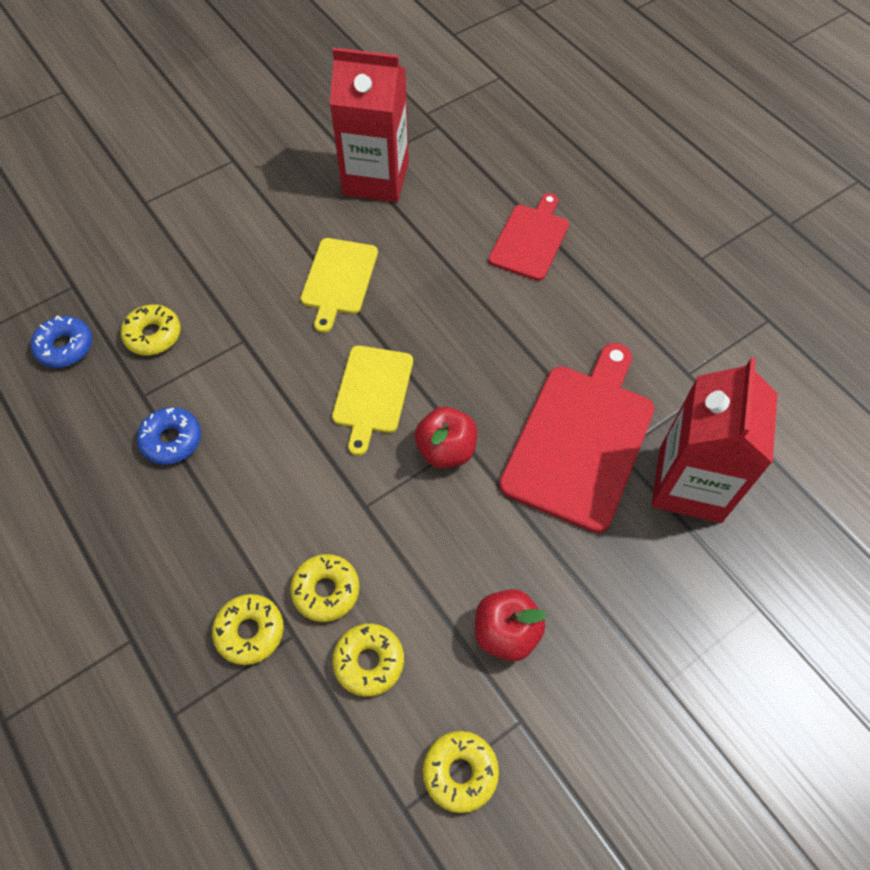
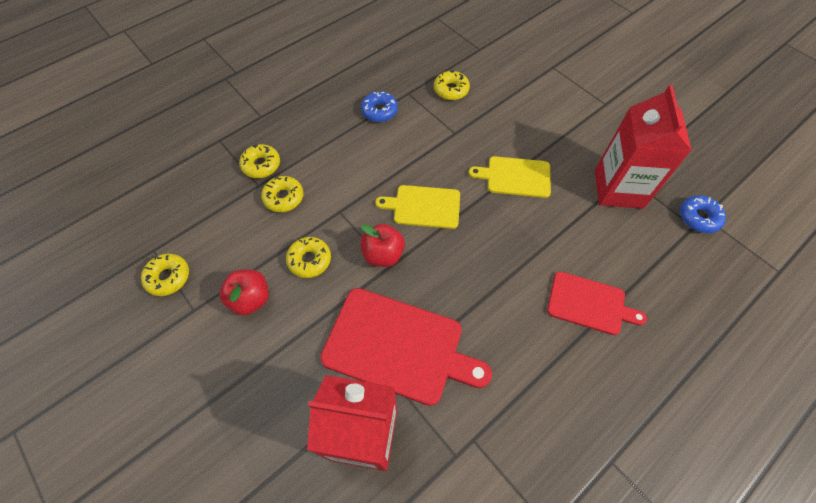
camera: 85 degrees right, 0 degrees up
(65, 347) = (436, 55): blue donut -> blue donut (698, 217)
(369, 662) = (239, 224): yellow donut -> yellow donut (309, 260)

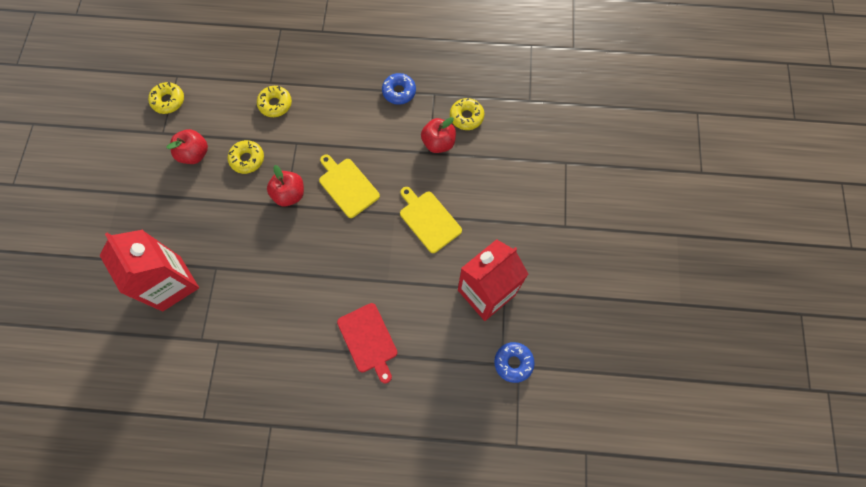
camera: 45 degrees right, 10 degrees up
(261, 165) = (286, 69): yellow donut -> none
(398, 346) = (237, 256): red cutting board -> none
(453, 121) = (438, 143): none -> red apple

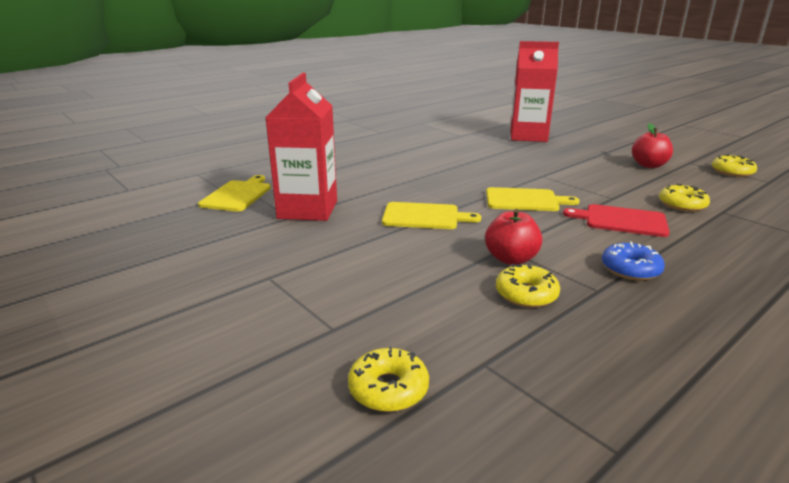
camera: 135 degrees right, 45 degrees down
(247, 159) = (617, 178): yellow donut -> yellow donut (388, 389)
(289, 194) = (552, 180): red apple -> none
(368, 340) = (371, 164): red cutting board -> red cutting board (621, 220)
(513, 363) = (238, 195): blue donut -> yellow cutting board

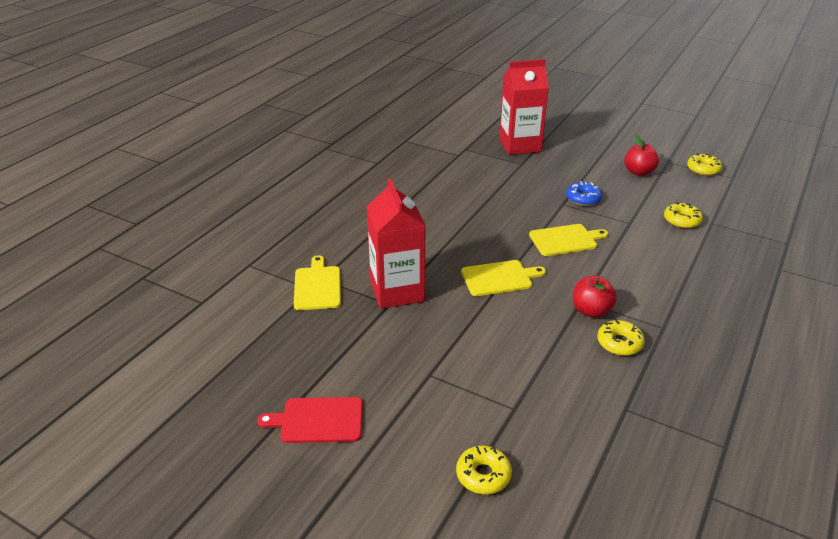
camera: 20 degrees left, 10 degrees up
(388, 389) = (581, 444): yellow donut -> yellow donut (483, 475)
(621, 220) = (647, 249): red cutting board -> red cutting board (318, 420)
(630, 269) = (674, 301): blue donut -> blue donut (583, 199)

